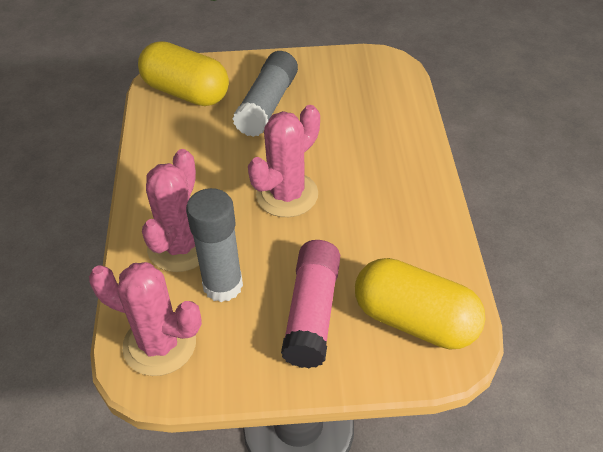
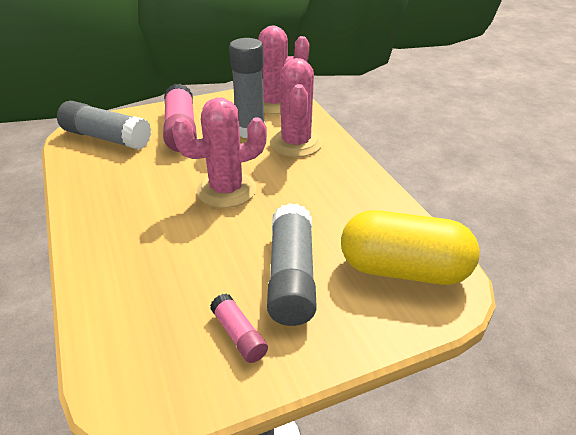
camera: 160 degrees right, 10 degrees down
(287, 195) = (226, 190): pink cactus -> pink cactus turned 45 degrees clockwise
(318, 78) = (239, 335): none -> pink glue stick
(415, 320) = (106, 138): yellow capsule -> grey glue stick

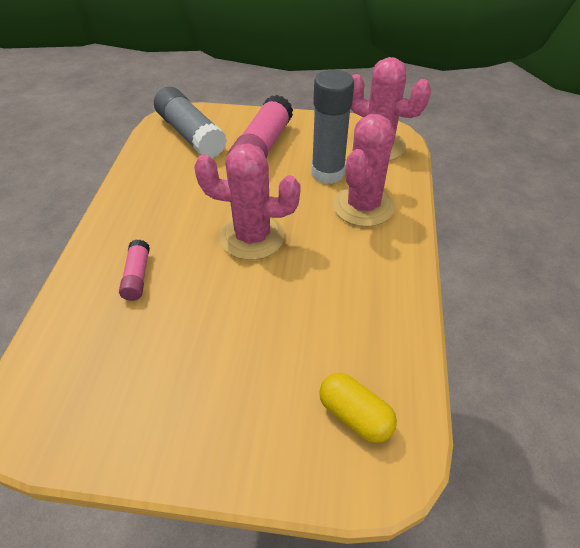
camera: 30 degrees right, 10 degrees up
(239, 335) = (146, 405): pink glue stick -> pink glue stick (137, 276)
(291, 276) = (238, 365): grey glue stick -> none
(403, 270) = (355, 415): yellow capsule -> yellow capsule, size x0.54

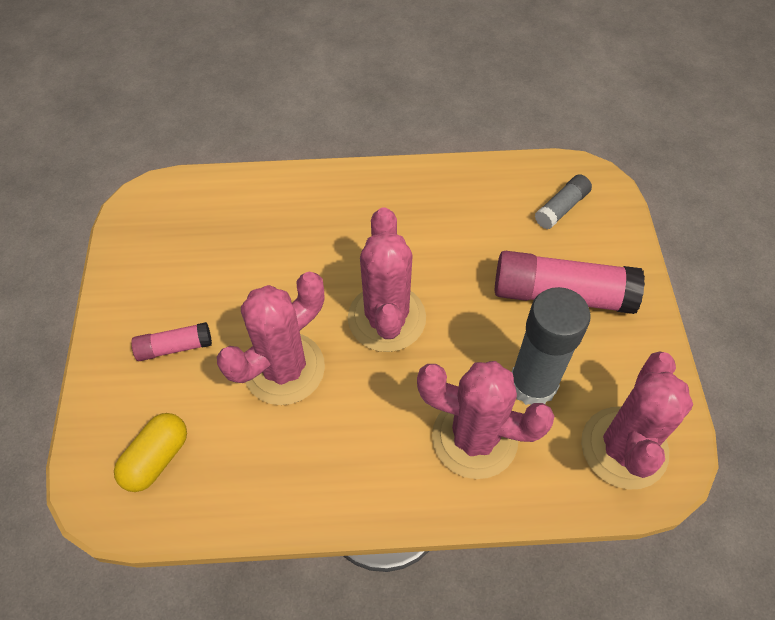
camera: 80 degrees right, 10 degrees up
(137, 276) = (308, 228): pink glue stick -> pink glue stick (174, 347)
(190, 134) = (561, 208): grey glue stick -> grey glue stick, size x0.52
(281, 308) = (284, 368): none -> pink cactus

